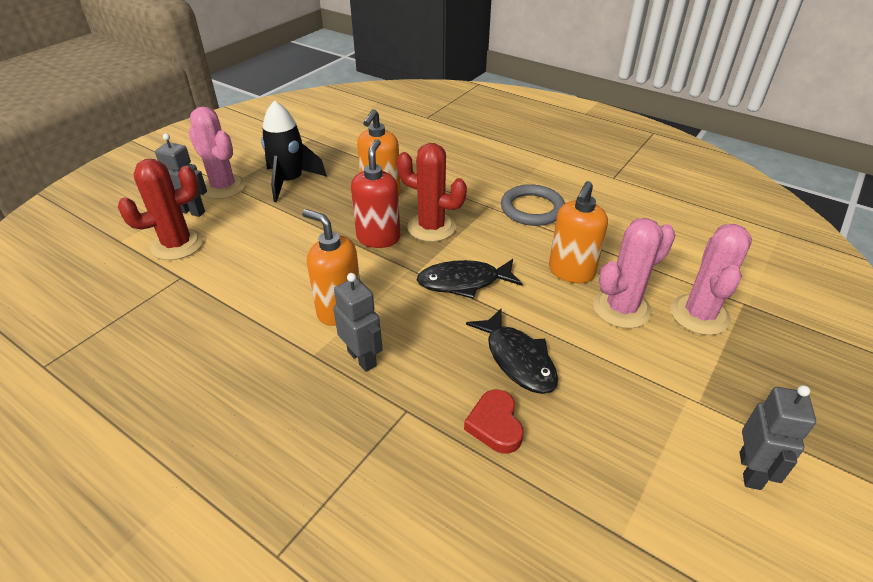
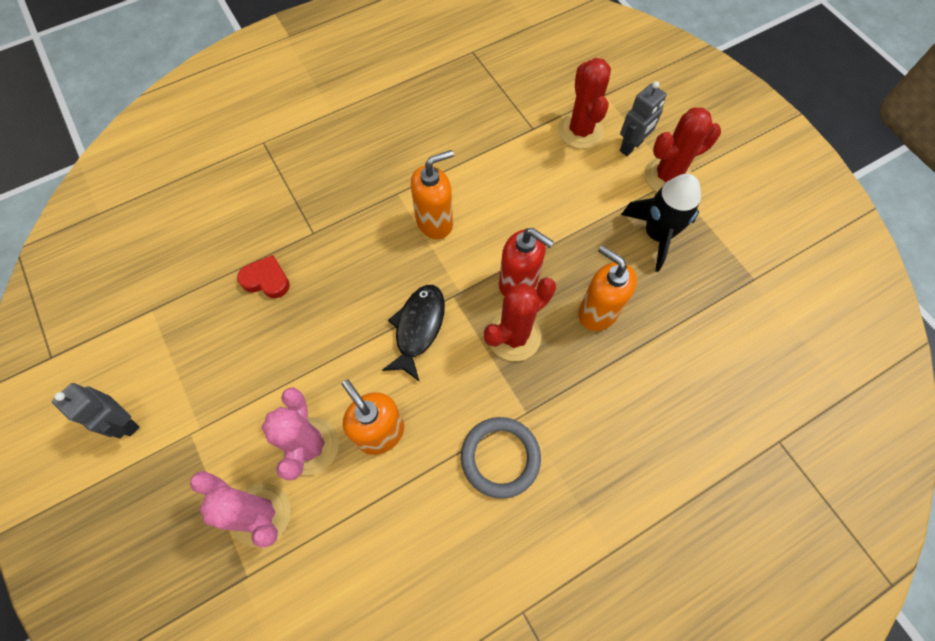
camera: 115 degrees right, 25 degrees up
(223, 187) = (667, 176): pink cactus -> red cactus
(362, 358) = (375, 222): grey robot -> none
(517, 359) = (310, 325): black fish -> none

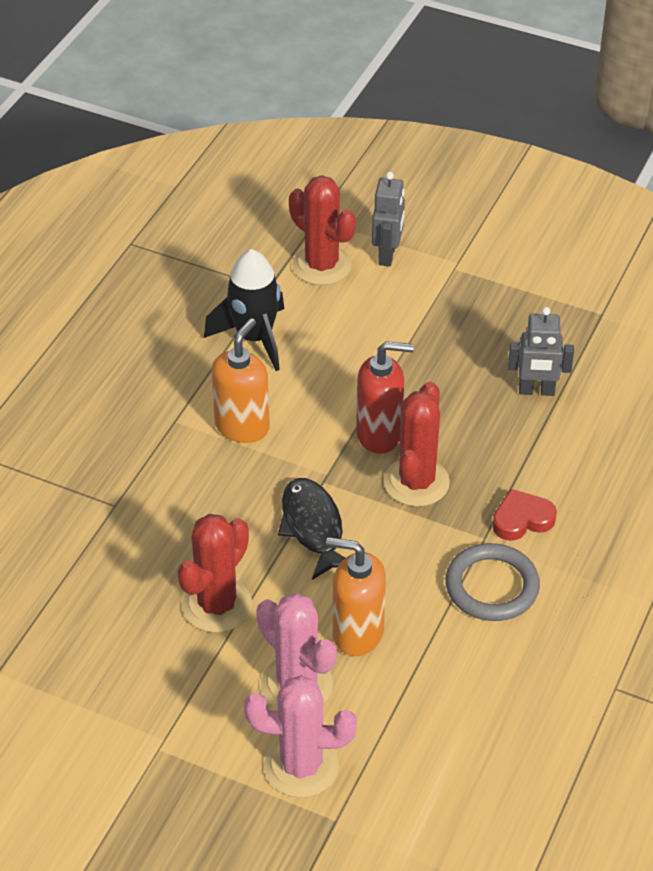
camera: 35 degrees left, 20 degrees down
(124, 422) = (74, 781): grey robot -> grey robot (536, 391)
(266, 280) = (105, 574): red heart -> red heart (522, 519)
(597, 312) = (479, 418): orange soap dispenser -> none
(657, 235) = (480, 322): black rocket -> black rocket (254, 338)
(667, 176) = (447, 265): red cactus -> red cactus (217, 605)

